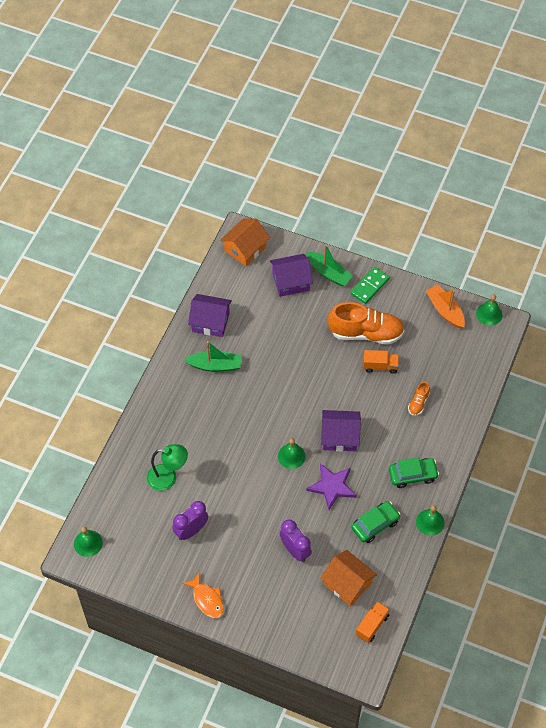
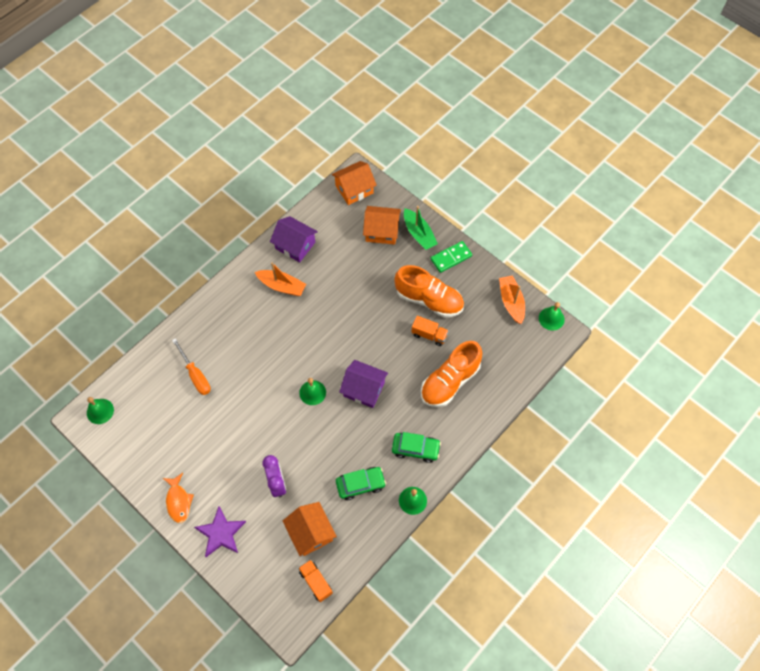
camera: 20 degrees right, 5 degrees up
(168, 478) = (195, 375): green lamp -> orange screwdriver
(191, 530) = (193, 431): purple clock -> none
(215, 365) = (282, 286): green boat -> orange boat
(291, 281) = (382, 231): purple house -> orange house
(332, 486) = (337, 434): purple star -> purple star (221, 533)
(372, 625) = (316, 582): orange truck -> orange truck turned 90 degrees counterclockwise
(418, 403) = (450, 381): orange shoe -> orange shoe, size x2.21

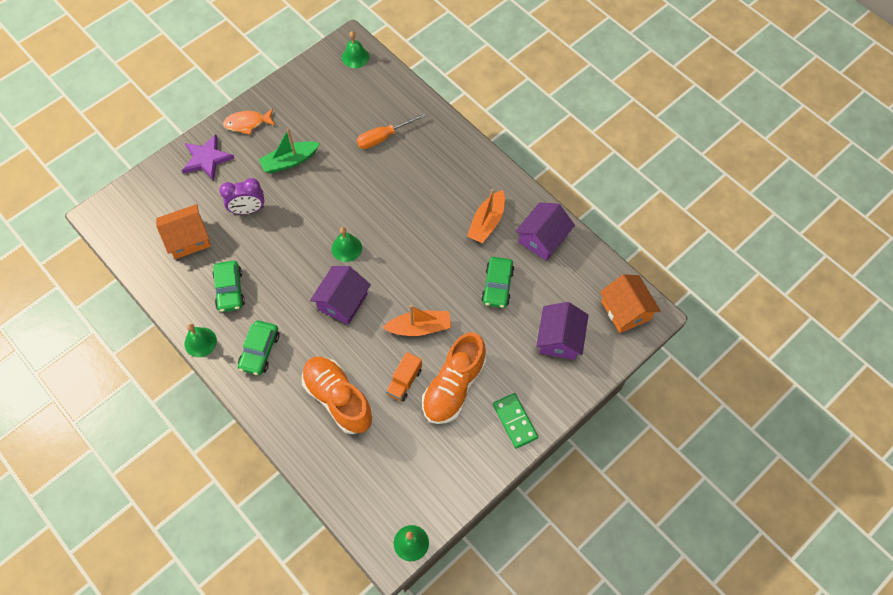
camera: 95 degrees right, 0 degrees up
(316, 582) = (136, 241): orange truck -> none
(340, 275) = (497, 286): none -> green car
(382, 231) = (559, 339): orange house -> purple house
(419, 234) = (554, 384): green boat -> green boat (289, 161)
(511, 302) = (441, 491): orange boat -> orange boat (419, 328)

